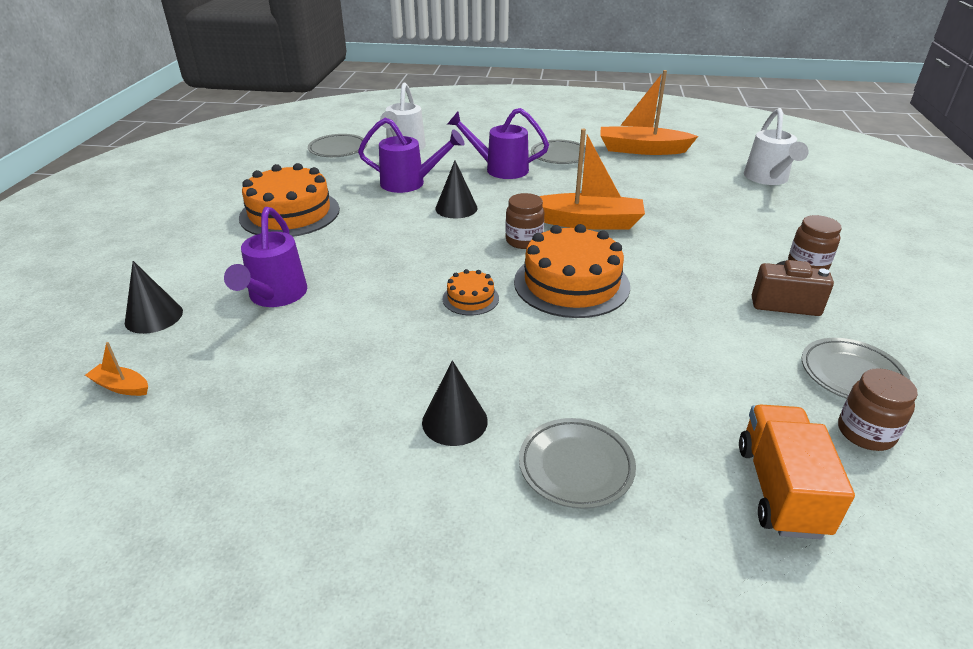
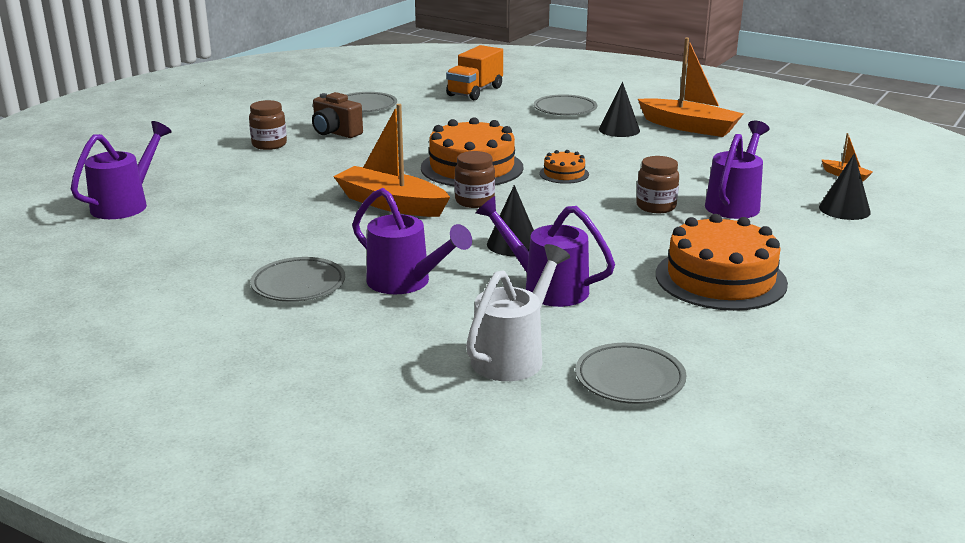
camera: 155 degrees left, 10 degrees down
(642, 150) = (176, 269): orange boat -> orange boat (689, 127)
(768, 179) = (125, 204): white watering can -> purple watering can
(865, 433) = (402, 94): brown jar -> brown jar (656, 206)

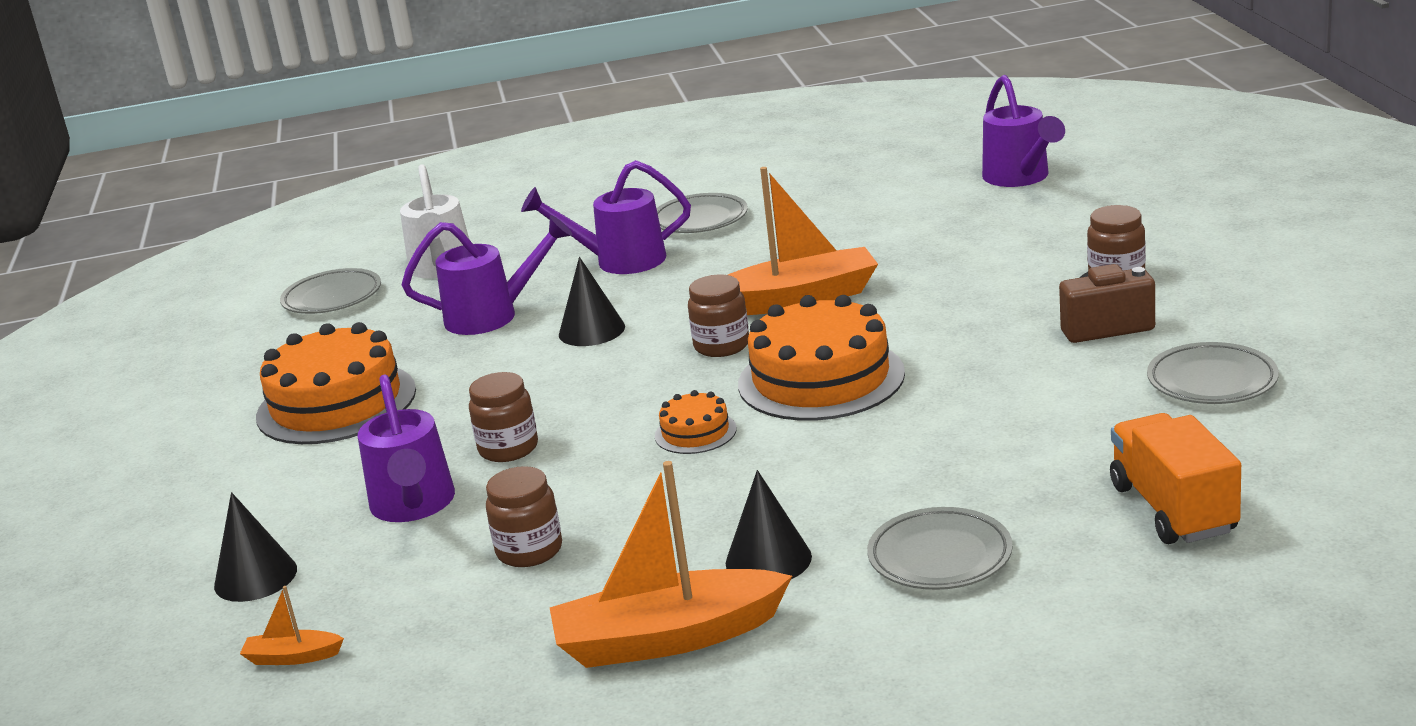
camera: 140 degrees right, 0 degrees up
(703, 167) = (529, 551): none -> brown jar

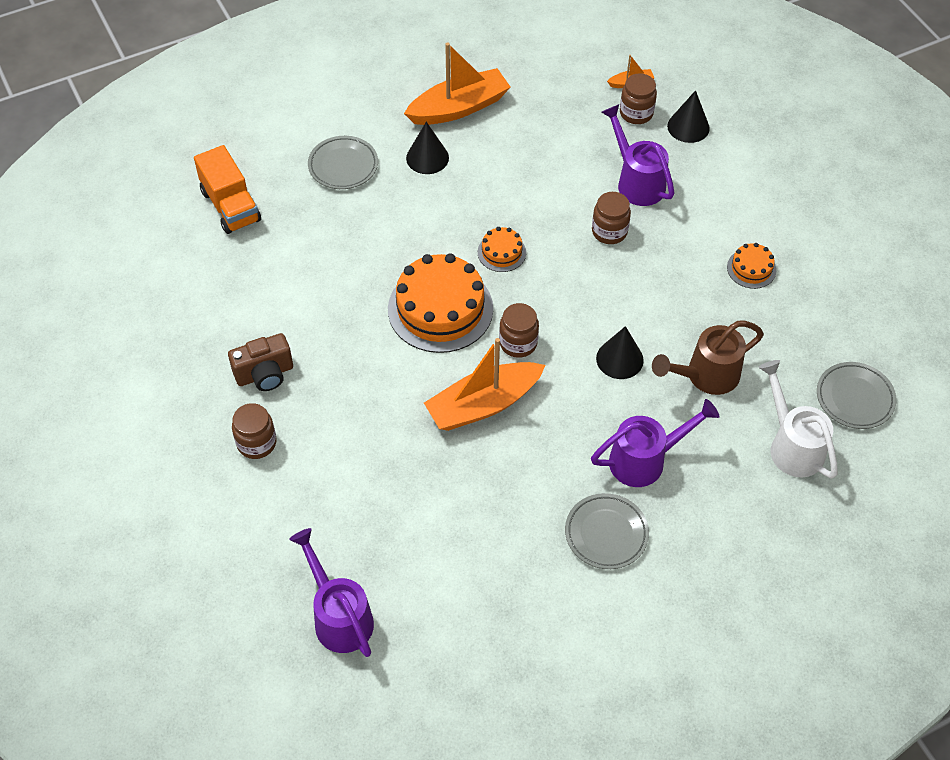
camera: 160 degrees right, 30 degrees up
(336, 403) = (751, 268): orange cake -> orange cake, size x0.48
(492, 316) = (706, 376): purple watering can -> brown watering can
(529, 551) = (553, 154): brown jar -> brown jar (636, 113)
(1212, 381) = (202, 316): grey plate -> none

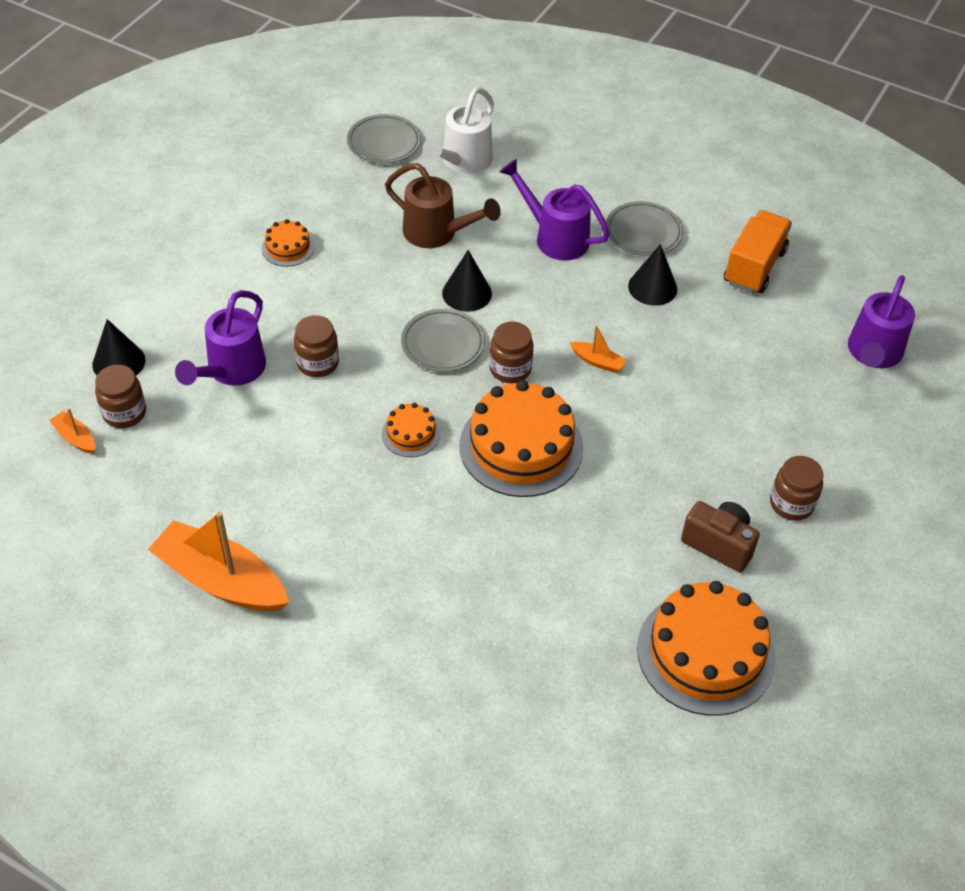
camera: 125 degrees left, 5 degrees down
(198, 313) = (705, 653): none -> orange cake
(231, 206) = (544, 723): orange truck -> orange truck (754, 267)
(343, 166) = (396, 644): grey plate -> grey plate (443, 344)
(427, 158) = (324, 568): black cone -> black cone (652, 287)
(483, 404) = (597, 361): orange boat -> orange boat, size x0.44

